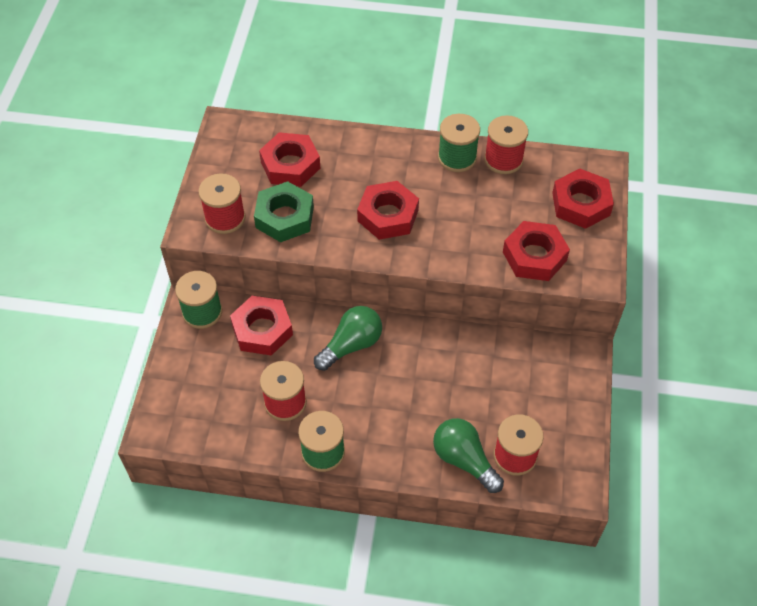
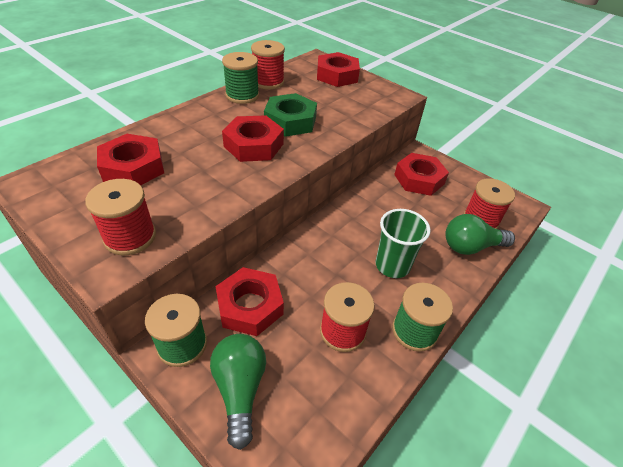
camera: 60 degrees left, 10 degrees down
(284, 217) = (183, 198): green nut -> green nut (290, 121)
(351, 345) = (320, 254): green light bulb -> green light bulb (240, 389)
(383, 405) = (392, 265): none -> green cup
(534, 256) = (360, 107): red nut -> red nut (419, 179)

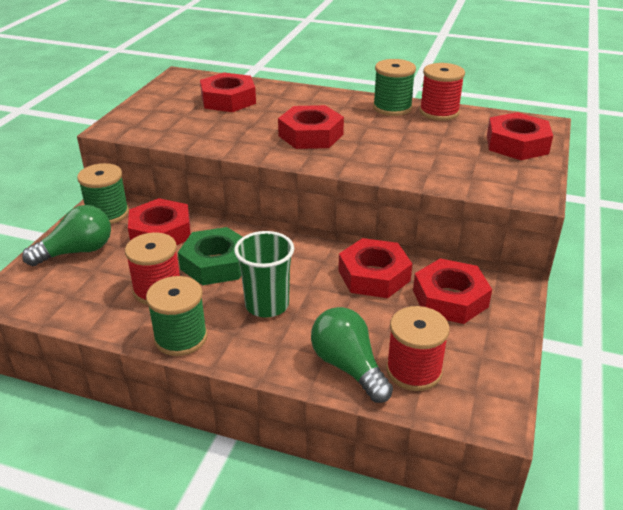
camera: 70 degrees right, 10 degrees down
(130, 237) = (149, 124): red spool -> none
(290, 121) = (375, 141): green nut -> green nut (216, 263)
(381, 200) = (374, 275): none -> red nut

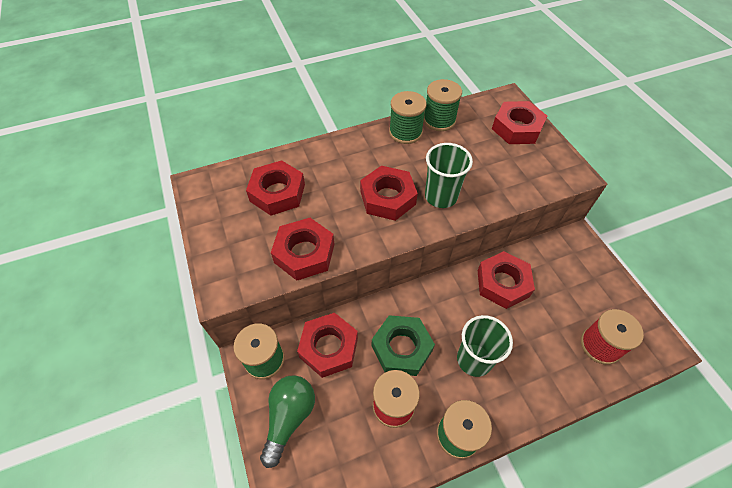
camera: 40 degrees left, 20 degrees up
(348, 367) = (569, 372): green light bulb -> none
(360, 152) = (441, 196): none -> green cup
(439, 112) = (439, 120): red spool -> green spool
(450, 298) = (558, 271): red nut -> red nut (304, 253)

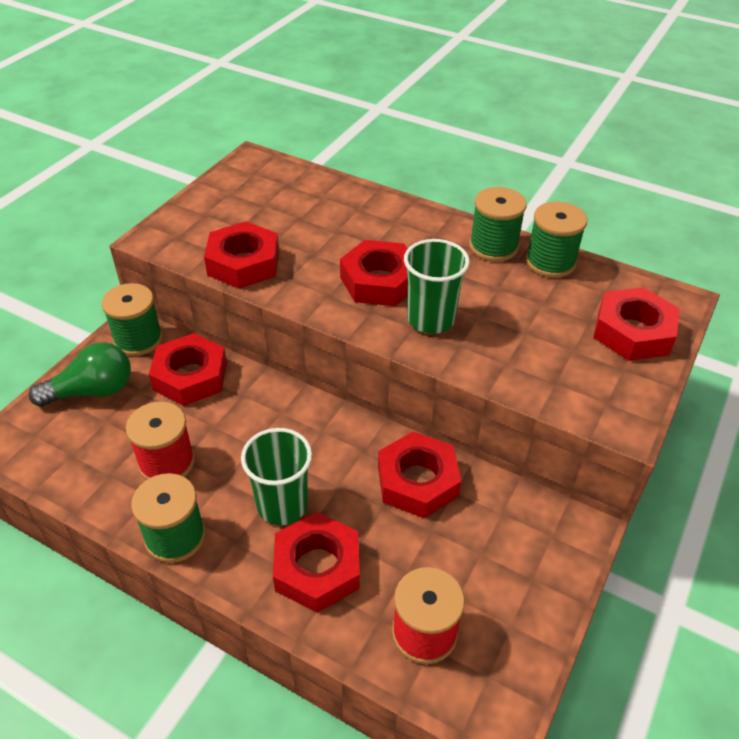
camera: 50 degrees right, 10 degrees down
(277, 193) = (297, 208): red nut -> red nut (317, 568)
(402, 348) = (240, 433): green nut -> none

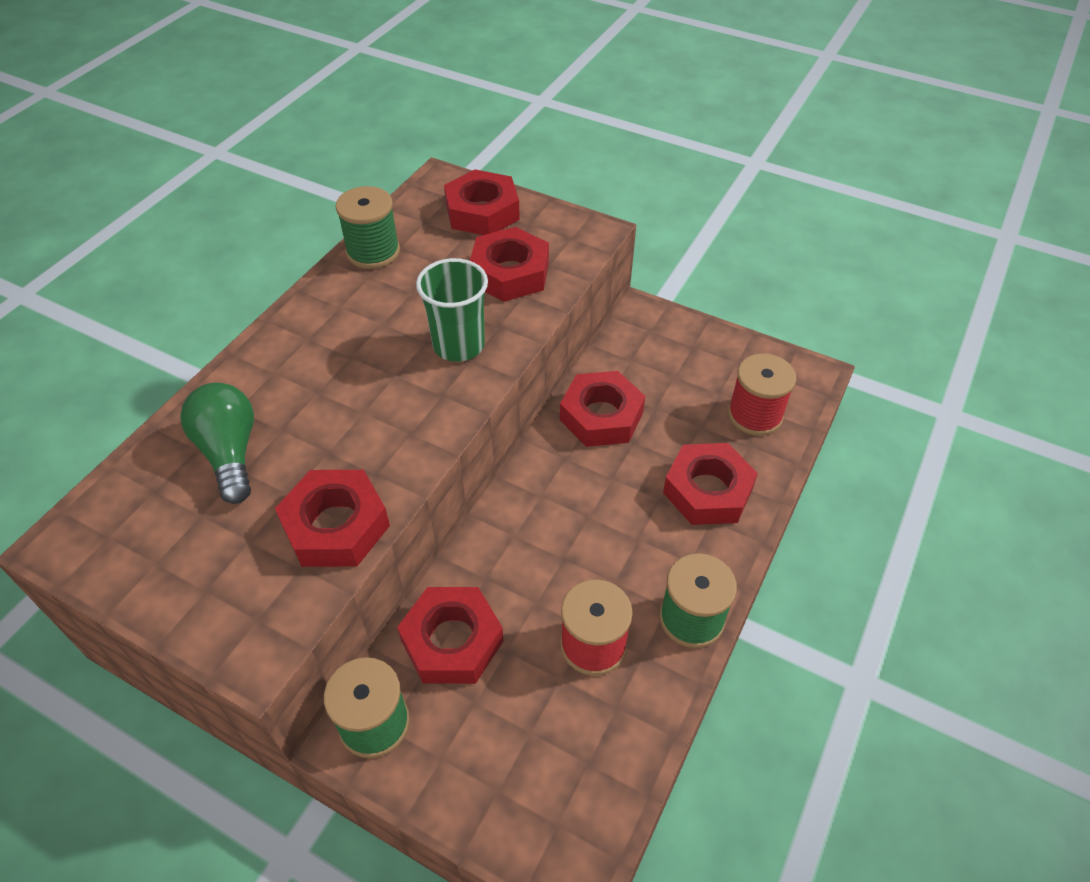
camera: 90 degrees left, 5 degrees up
(92, 391) = (475, 764): green light bulb -> green light bulb (230, 452)
(282, 505) = (640, 524): green cup -> none
(379, 281) = (390, 387): red nut -> red nut (510, 273)
(493, 246) = (339, 291): green spool -> none

